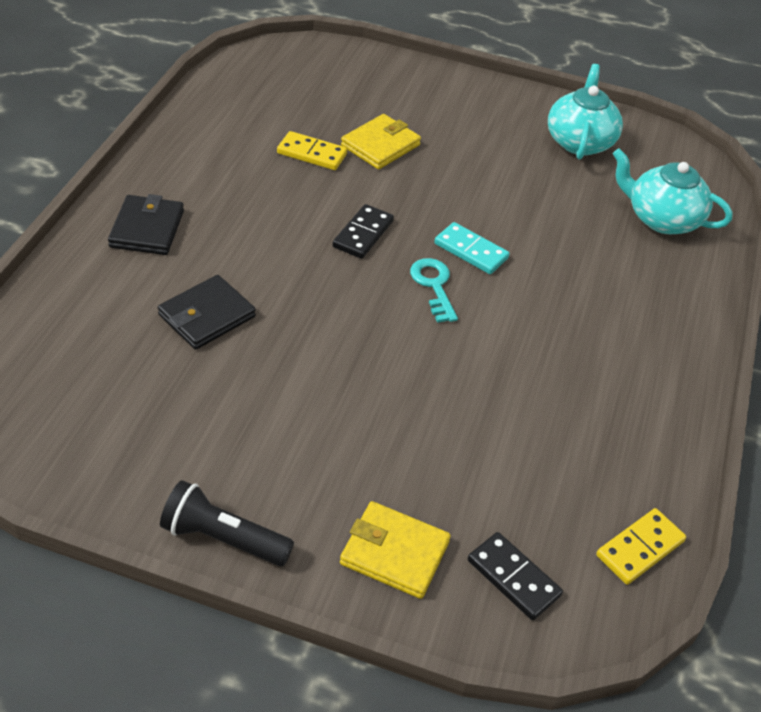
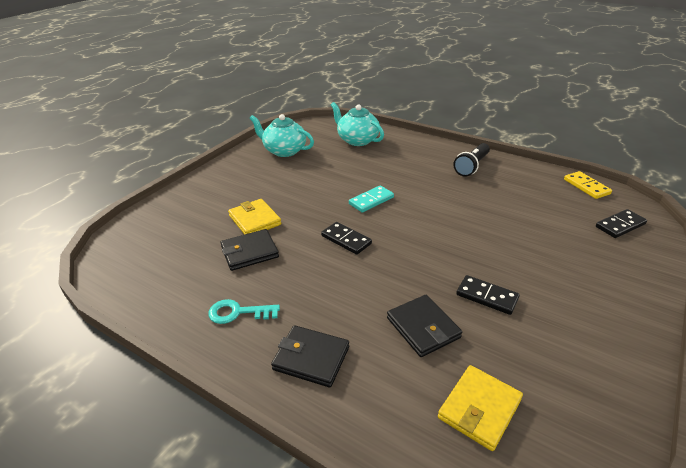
camera: 70 degrees left, 10 degrees down
(223, 538) = (638, 338): black flashlight -> black flashlight (472, 166)
(276, 378) = (487, 296): none -> black domino
(312, 153) = (249, 252): yellow domino -> black wallet
(394, 553) = (620, 263): yellow wallet -> yellow wallet (479, 409)
(434, 286) = (401, 218): turquoise key -> turquoise key (238, 312)
(661, 219) = (357, 140): turquoise teapot -> turquoise teapot turned 90 degrees clockwise

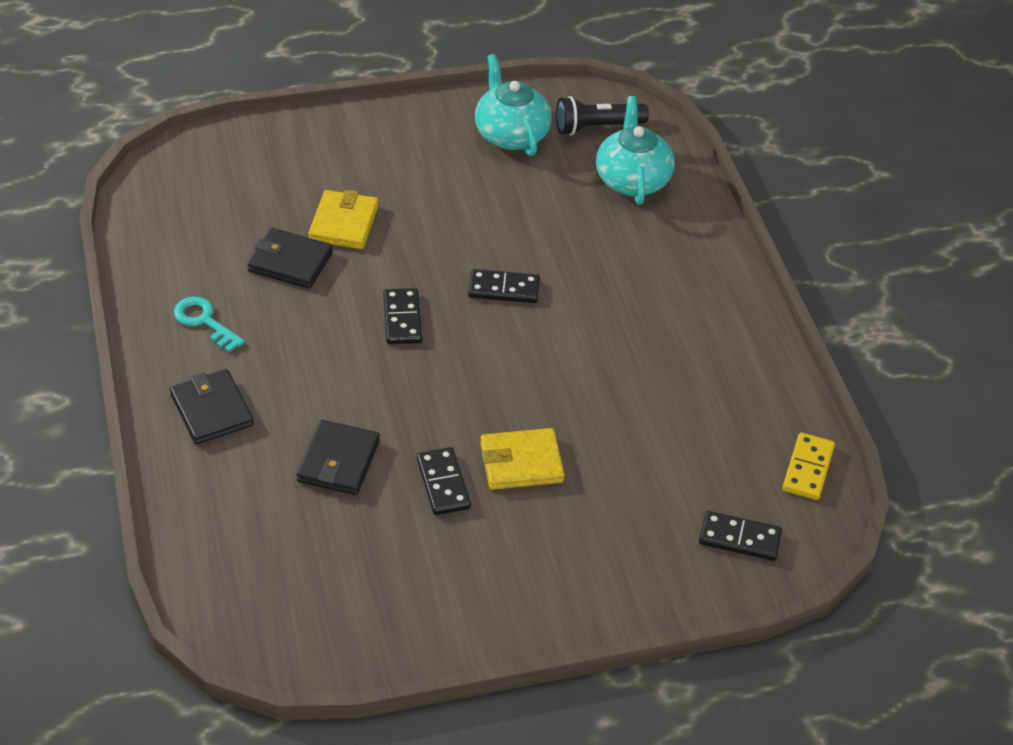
camera: 40 degrees right, 10 degrees up
(371, 201) = (504, 289): turquoise domino -> black domino
(472, 166) = (712, 331): black flashlight -> black flashlight (597, 127)
(479, 409) = (282, 553): yellow wallet -> yellow wallet (521, 463)

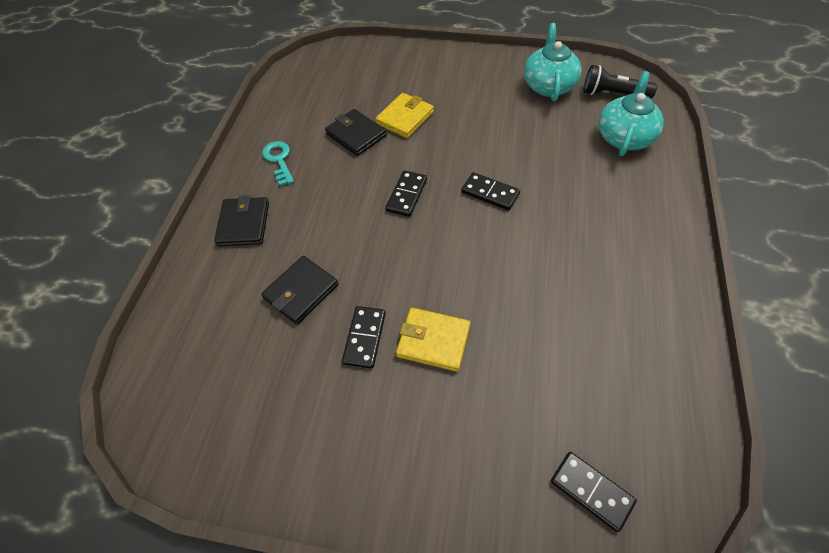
camera: 30 degrees right, 10 degrees up
(808, 469) = (685, 440): yellow domino -> none

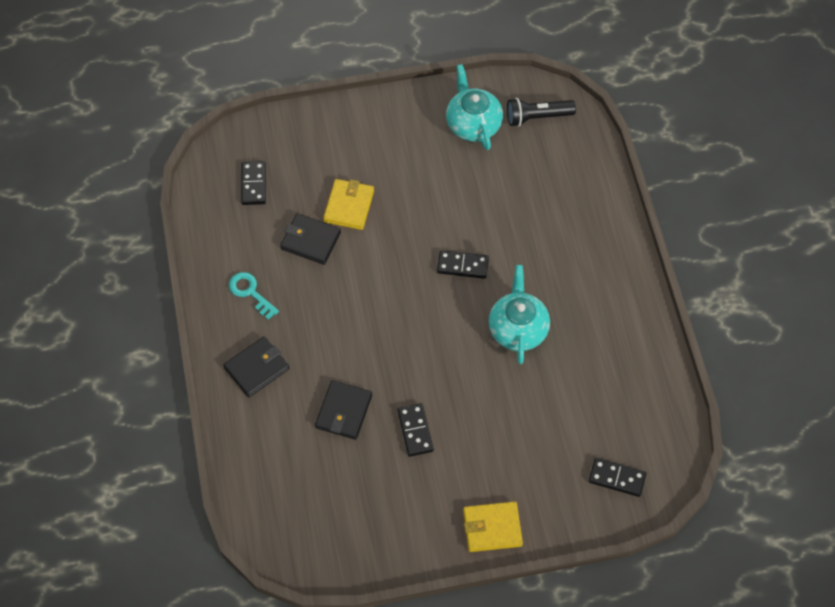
camera: 25 degrees left, 5 degrees up
(244, 224) = (256, 368): black wallet -> black wallet turned 75 degrees clockwise
(406, 195) = (389, 291): black domino -> black domino (253, 184)
(433, 341) = (469, 414): yellow wallet -> yellow wallet (492, 528)
(624, 137) = (561, 167): turquoise teapot -> turquoise teapot (518, 329)

